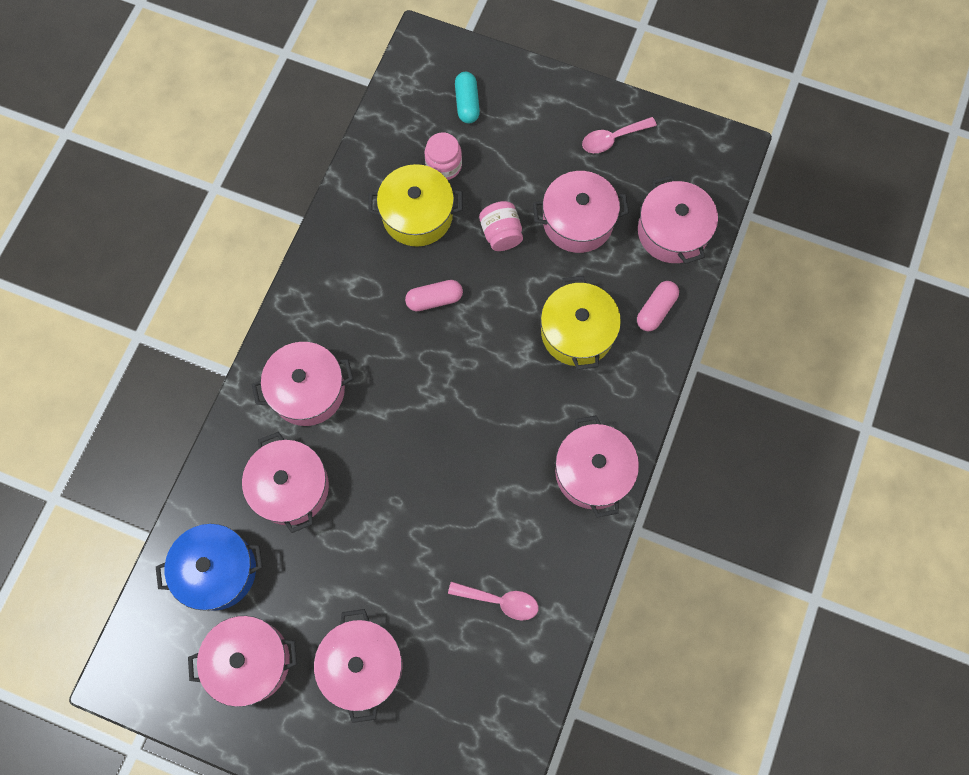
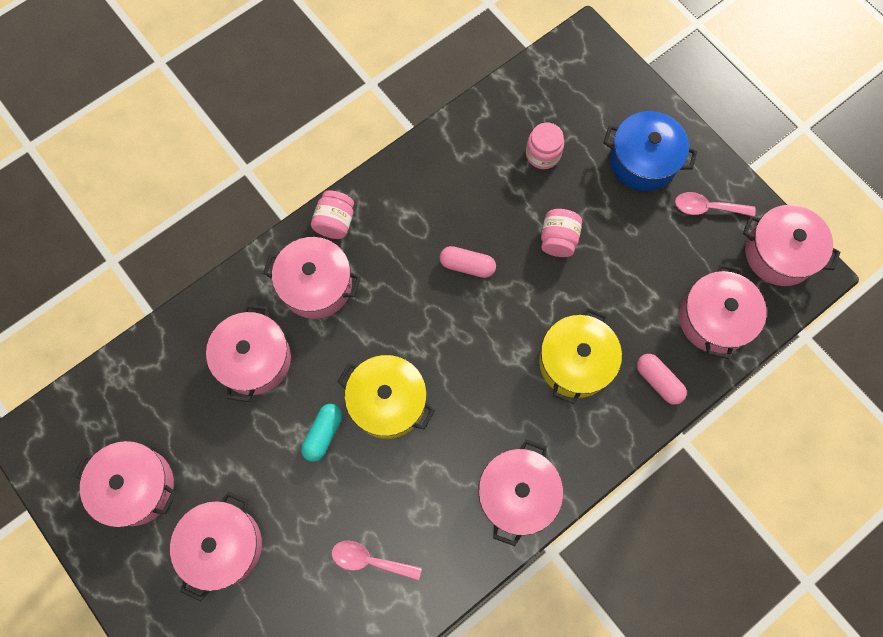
camera: 30 degrees right, 0 degrees up
(217, 570) = (156, 395): blue pot -> blue pot (643, 161)
(291, 325) = (335, 222): none -> pink jar
(417, 215) = (495, 185): yellow pot -> yellow pot (387, 402)
(467, 103) = (594, 111): turquoise capsule -> turquoise capsule (323, 434)
(500, 601) = (370, 560): pink spoon -> pink spoon turned 150 degrees clockwise
(578, 221) = (633, 264): pink pot -> pink pot (779, 253)
(656, 310) = (658, 381): pink capsule -> pink capsule turned 75 degrees clockwise

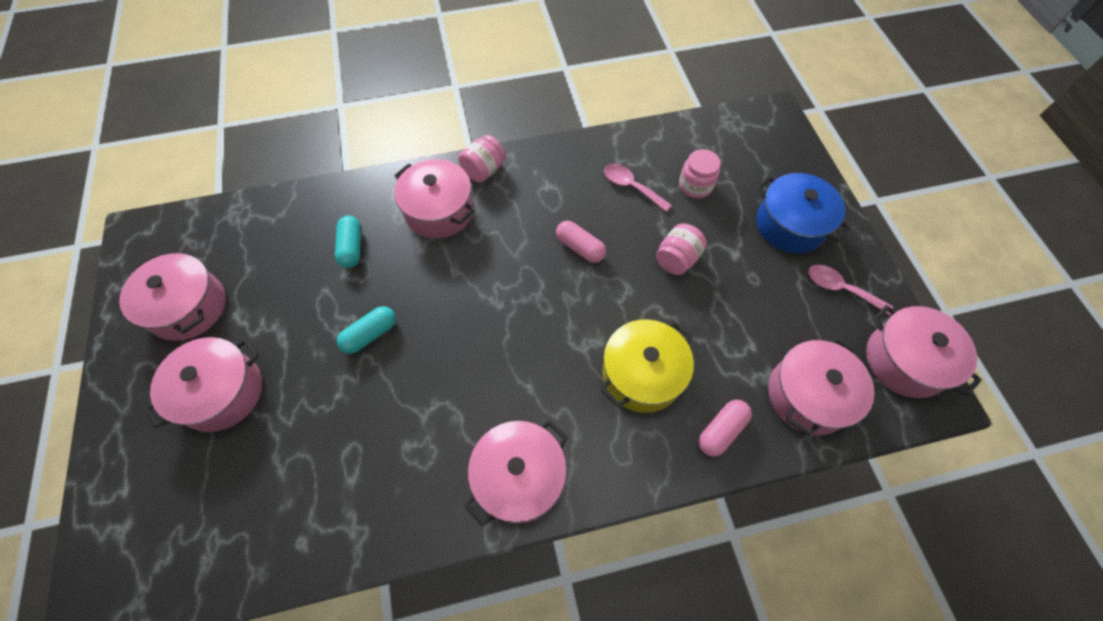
camera: 25 degrees right, 10 degrees down
(254, 359) = (352, 247): pink pot -> turquoise capsule
(370, 560) = (340, 472): pink spoon -> pink spoon (631, 187)
(387, 402) = (443, 332): yellow pot -> none
(658, 381) = (721, 430): pink capsule -> pink capsule turned 60 degrees clockwise

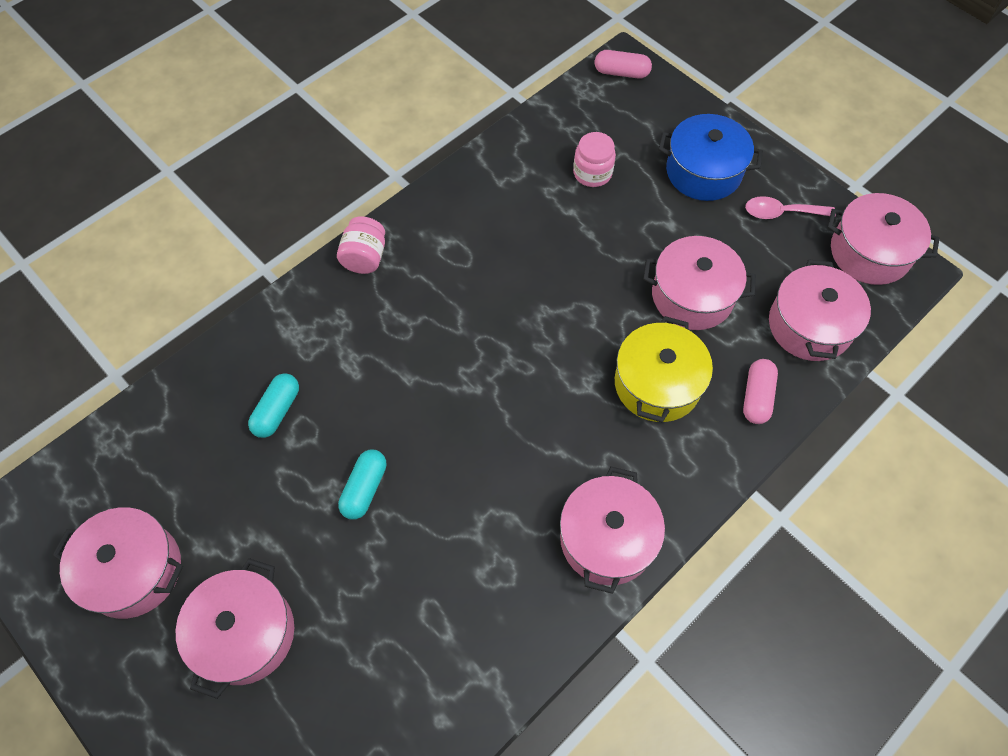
camera: 30 degrees left, 0 degrees up
(352, 247) = (277, 411): turquoise capsule -> turquoise capsule turned 60 degrees clockwise
(439, 211) = (347, 324): pink pot -> pink pot (692, 296)
(580, 247) = (520, 291): pink capsule -> pink capsule (621, 73)
(631, 187) = (531, 203): pink spoon -> none
(676, 259) = (620, 256): pink jar -> none

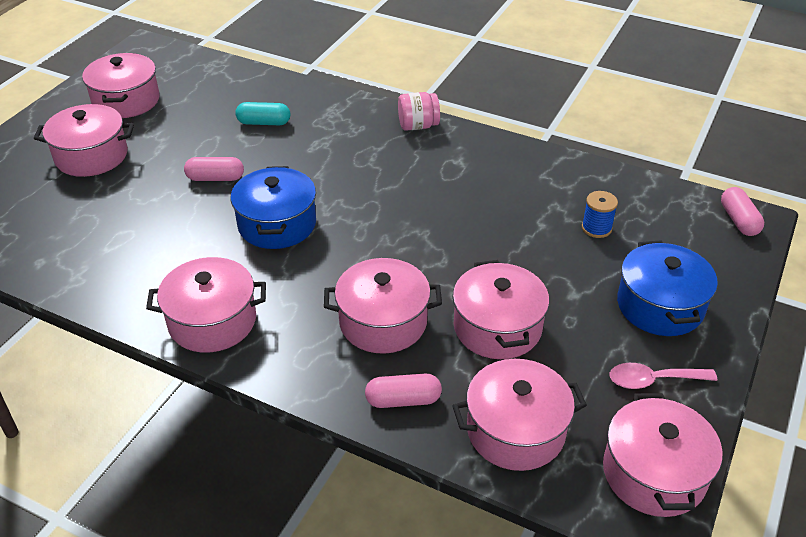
camera: 70 degrees right, 20 degrees down
(364, 488) = (215, 178): turquoise capsule -> pink capsule
(477, 441) = (277, 224): none -> blue pot
(592, 173) = (596, 228): pink jar -> blue spool
(657, 384) = (383, 322): yellow pot -> pink pot
(781, 212) = (653, 380): pink spoon -> pink spoon turned 75 degrees counterclockwise

